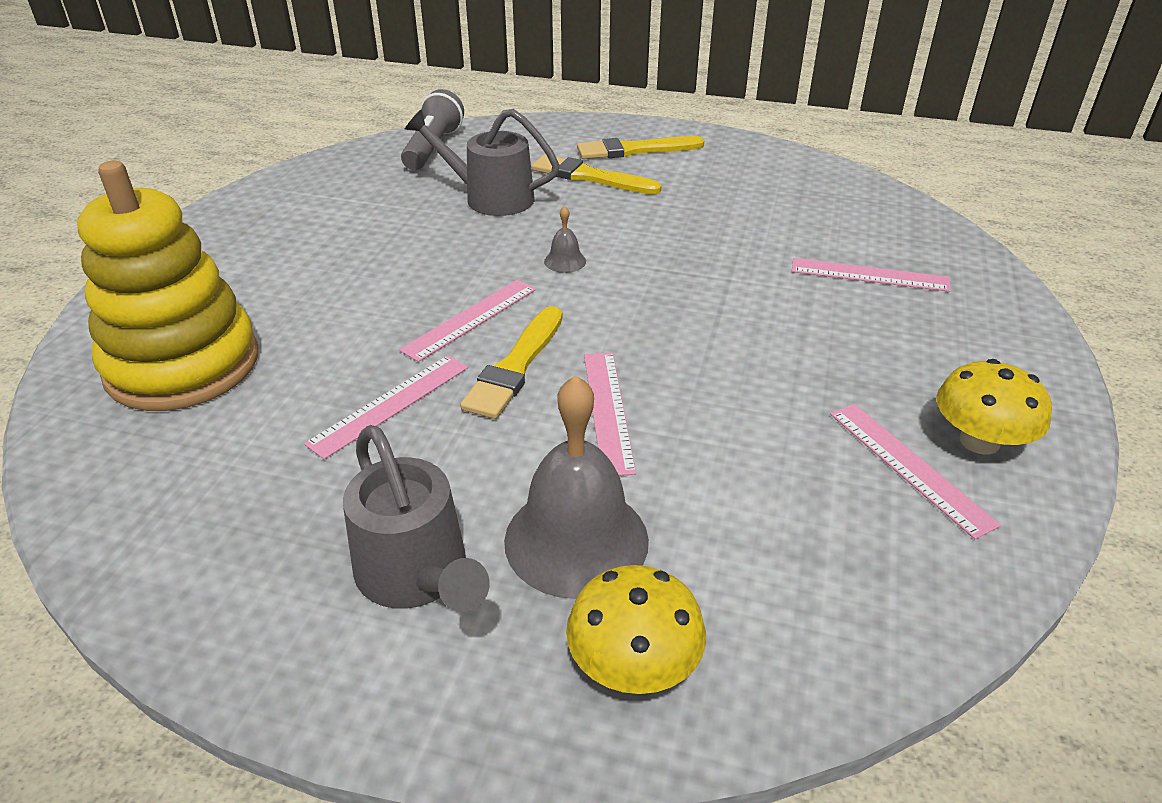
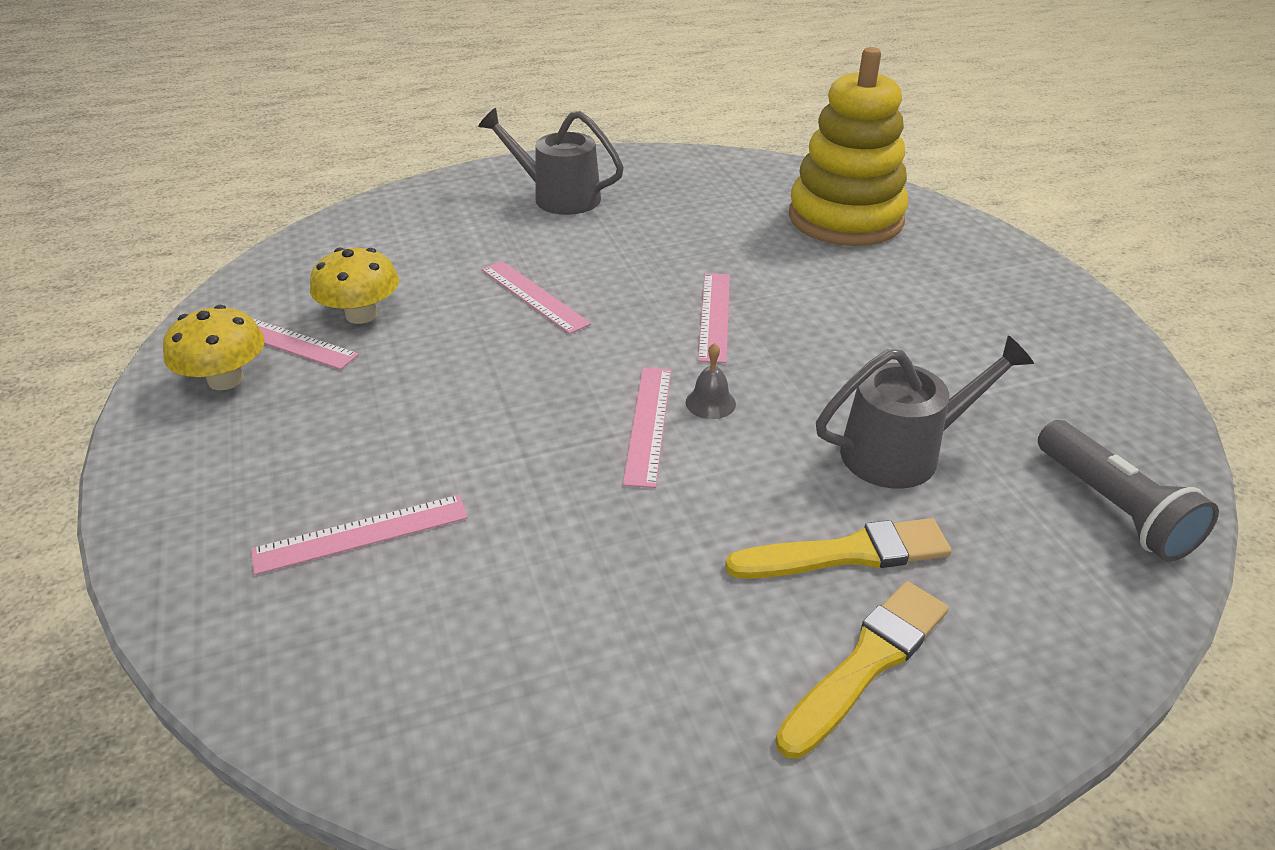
camera: 145 degrees right, 0 degrees up
(390, 404) = (682, 247): pink ruler -> pink ruler (648, 424)
(515, 367) = (632, 297): yellow brush -> none
(576, 540) = (490, 233): grey bell -> none
(633, 664) = (421, 207): yellow mushroom -> yellow mushroom (361, 315)

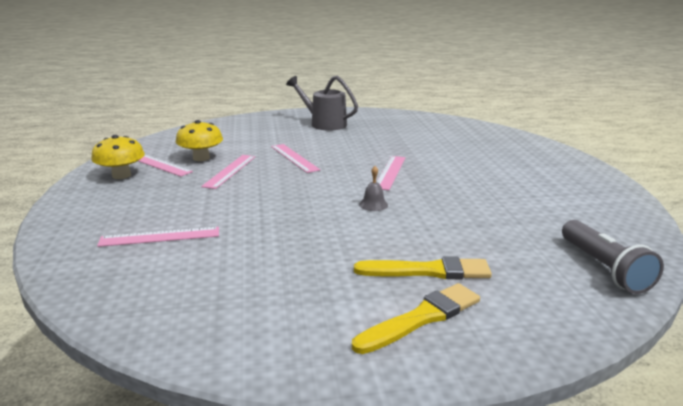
camera: 10 degrees right, 15 degrees down
(648, 424) = (334, 209): pink ruler -> pink ruler (230, 171)
(845, 219) = (481, 141): yellow stacking toy -> none
(903, 452) = (479, 233): grey watering can -> none

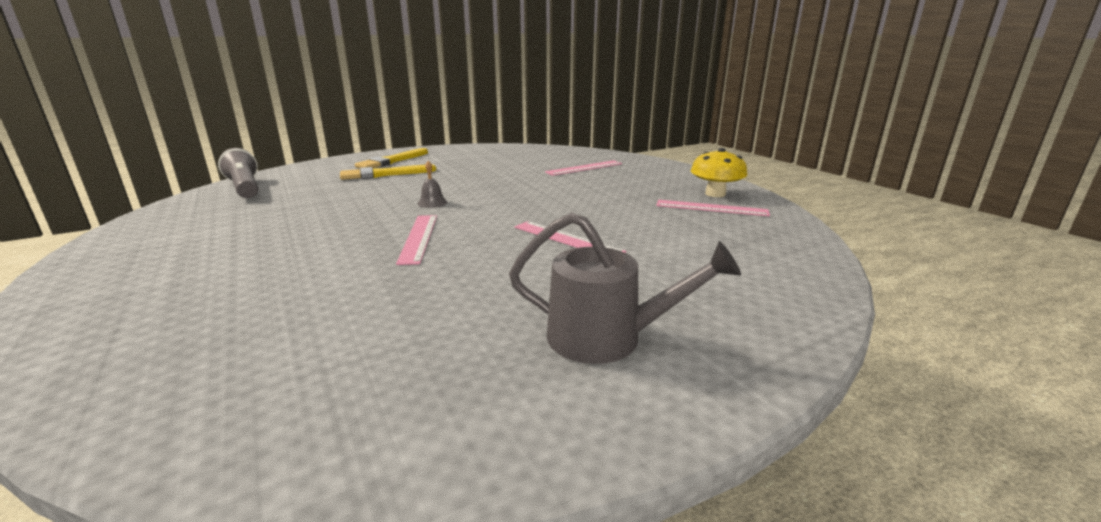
camera: 160 degrees right, 0 degrees up
(201, 158) = (683, 221): yellow mushroom -> none
(230, 171) = (619, 212): pink ruler -> none

